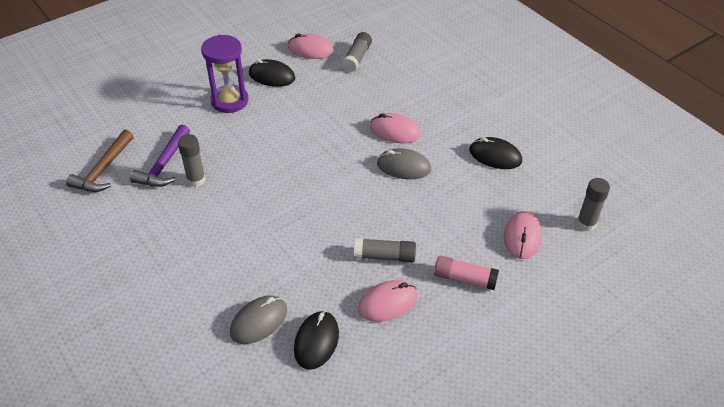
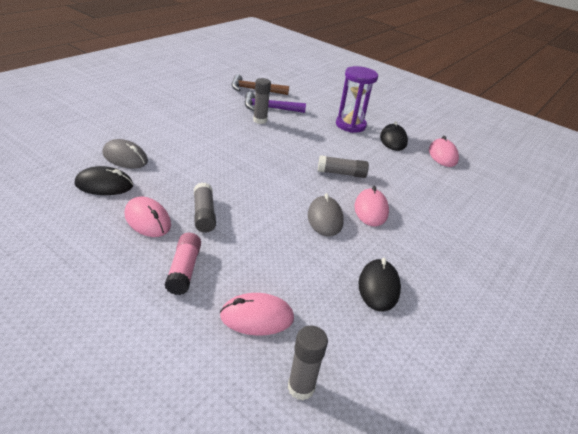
camera: 70 degrees right, 10 degrees down
(357, 58) = (455, 180): grey glue stick -> grey glue stick (341, 173)

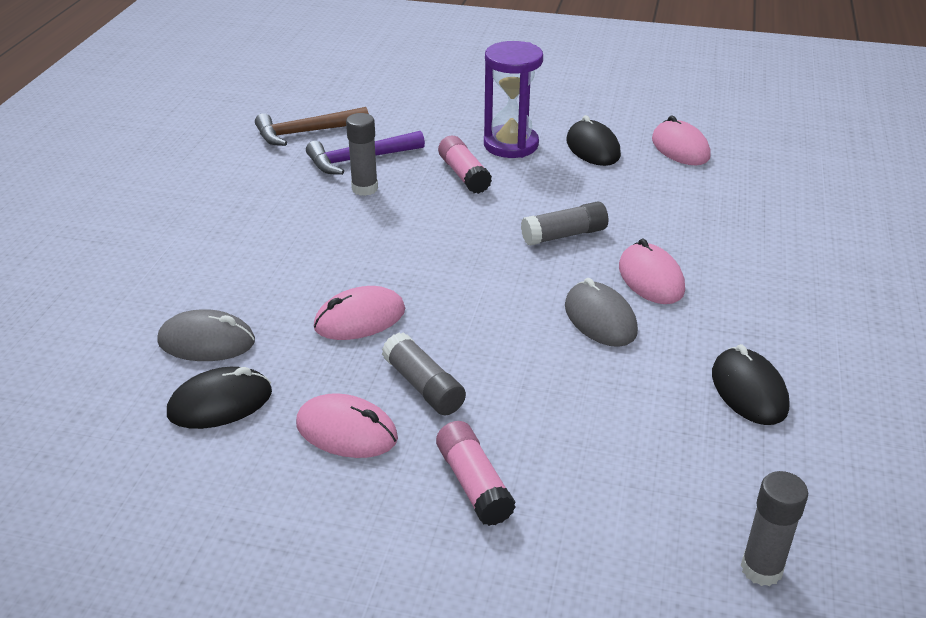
camera: 20 degrees left, 0 degrees up
(257, 317) = (631, 504): pink mouse -> pink mouse (360, 319)
(314, 130) = (464, 175): none -> pink glue stick

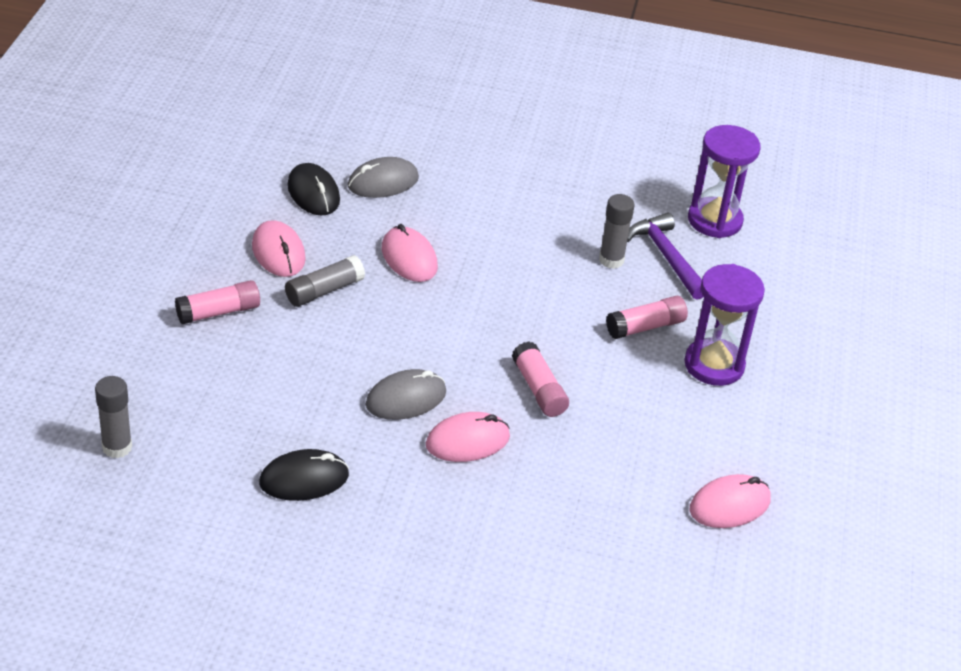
camera: 85 degrees right, 5 degrees up
(207, 341) = (383, 182): grey mouse -> grey mouse turned 60 degrees clockwise
(305, 133) = (714, 220): brown hammer -> purple hourglass
(347, 431) = (278, 252): pink mouse -> pink mouse turned 45 degrees counterclockwise
(564, 235) = (539, 389): grey glue stick -> pink glue stick
(592, 148) = (717, 429): black mouse -> none

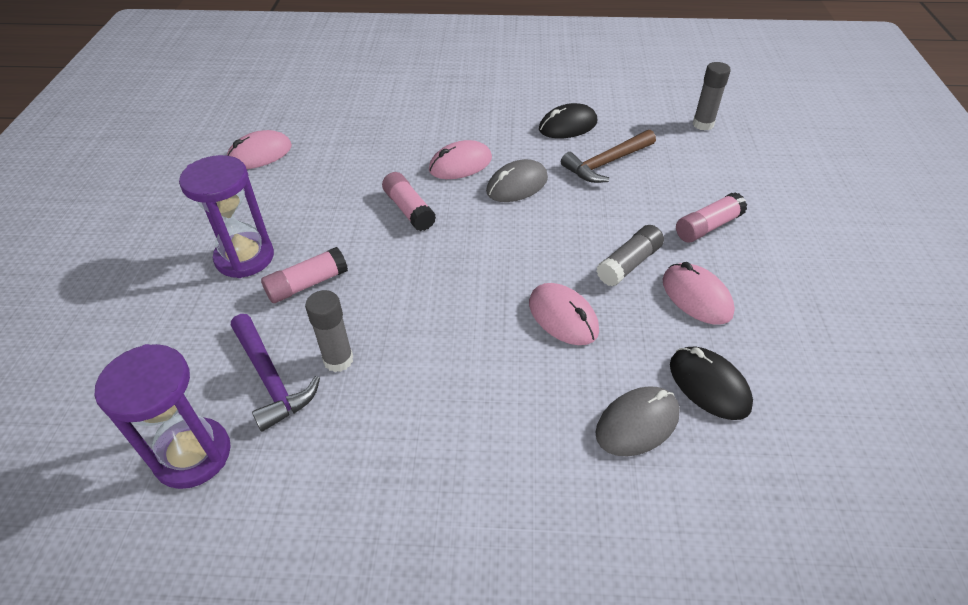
camera: 175 degrees right, 5 degrees up
(284, 409) = (606, 163): none -> brown hammer

